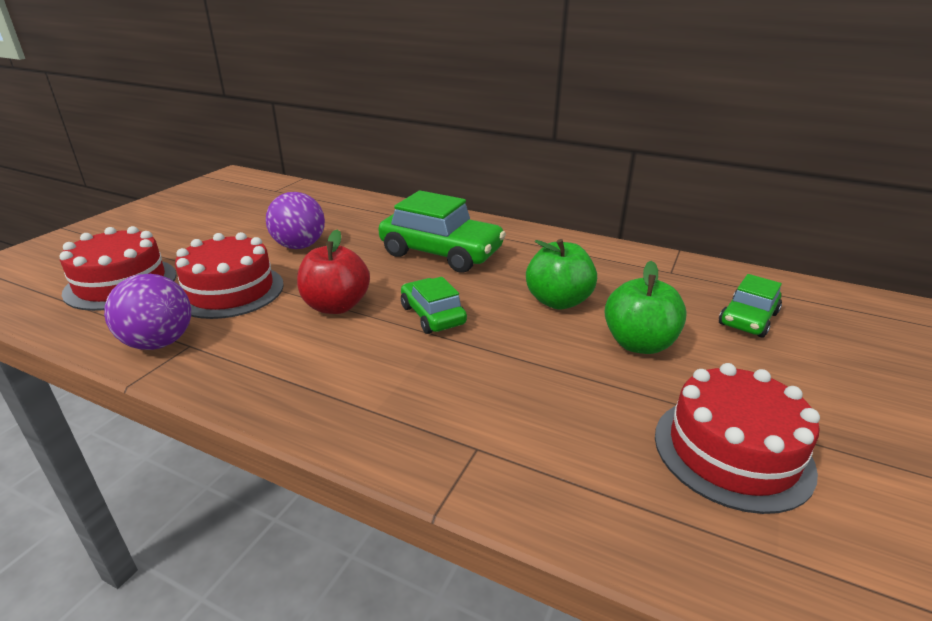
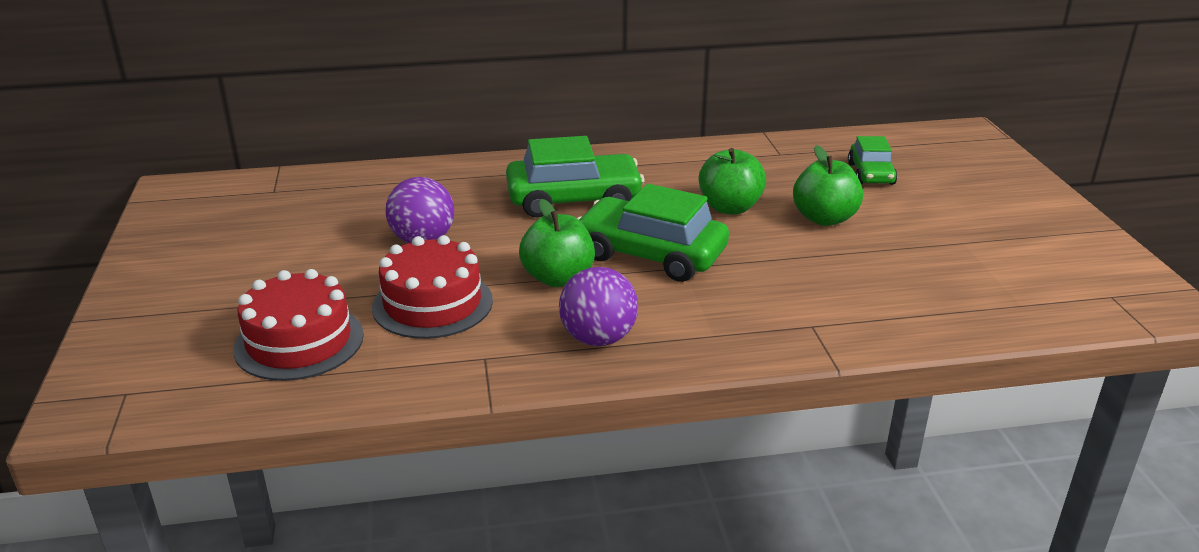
camera: 35 degrees left, 0 degrees up
(159, 343) = (452, 367): purple ball -> purple ball (598, 338)
(336, 306) = (558, 278): red apple -> green apple
(432, 315) = (651, 254): green car -> green car, size x1.76
(732, 451) = (950, 263): red cake -> none

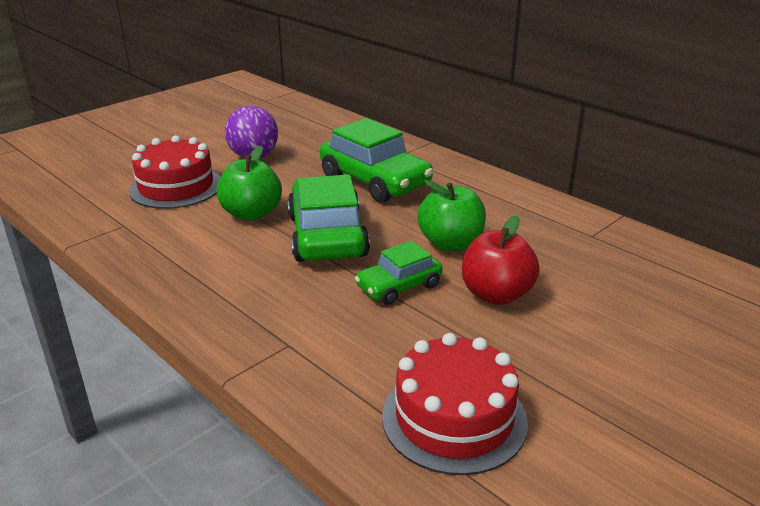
camera: 55 degrees right, 0 degrees up
(299, 342) = (99, 168): red cake -> red cake (454, 418)
(598, 338) = (181, 255): purple ball -> none
(824, 218) = (496, 294): green apple -> red apple
(871, 174) = (631, 294): green car -> green car (399, 286)

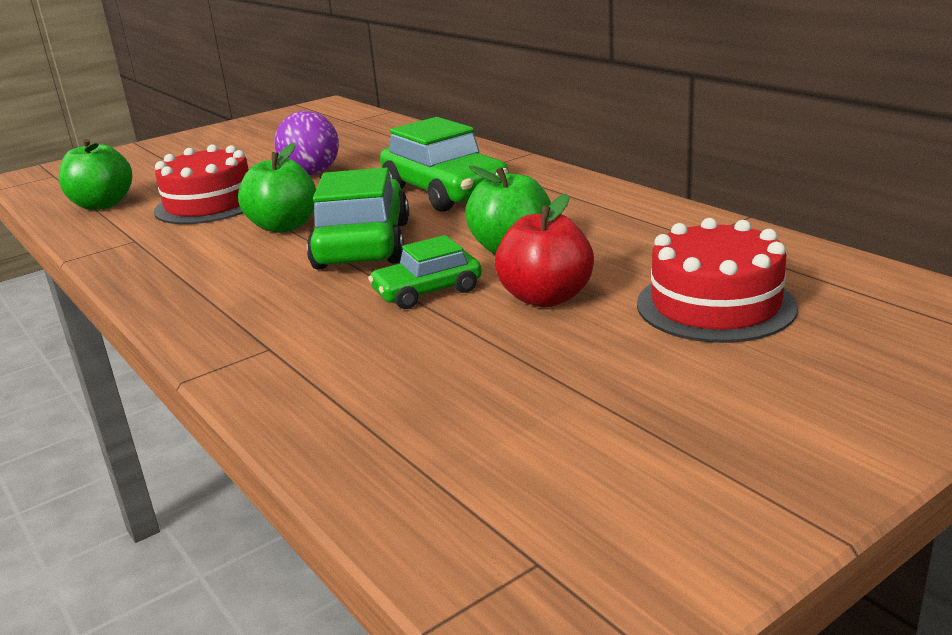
camera: 10 degrees right, 5 degrees down
(78, 184) = (102, 205): none -> green apple
(454, 418) = (436, 419): red cake -> red cake (715, 305)

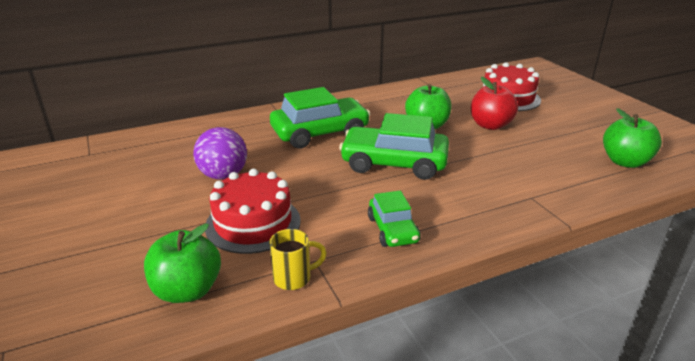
camera: 80 degrees left, 5 degrees up
(106, 237) = (294, 278): none -> yellow mug
(284, 226) = (338, 189): green apple -> green apple (625, 162)
(427, 291) = (472, 150): green car -> green car (393, 230)

